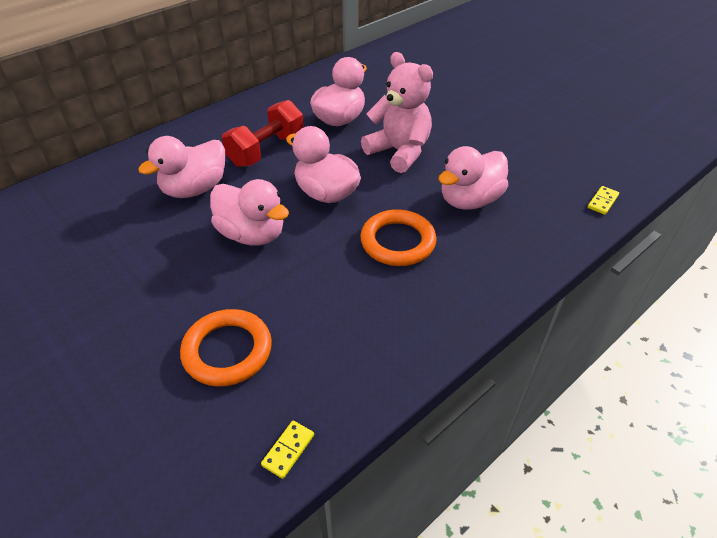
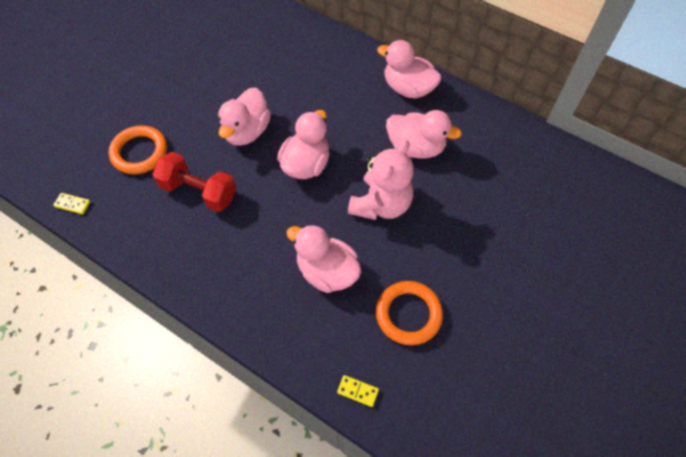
camera: 75 degrees right, 15 degrees up
(195, 189) = (288, 82): pink duck -> pink duck (408, 88)
(266, 150) = (350, 109): red dumbbell -> red dumbbell (199, 192)
(398, 242) = (260, 226): orange ring -> orange ring (408, 314)

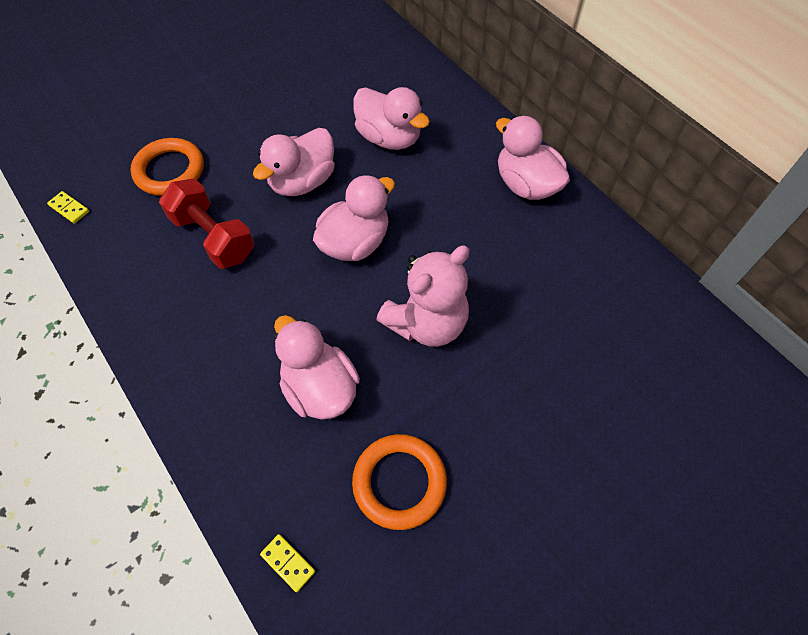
camera: 20 degrees right, 0 degrees up
(416, 147) = (504, 263): pink duck -> pink duck (389, 138)

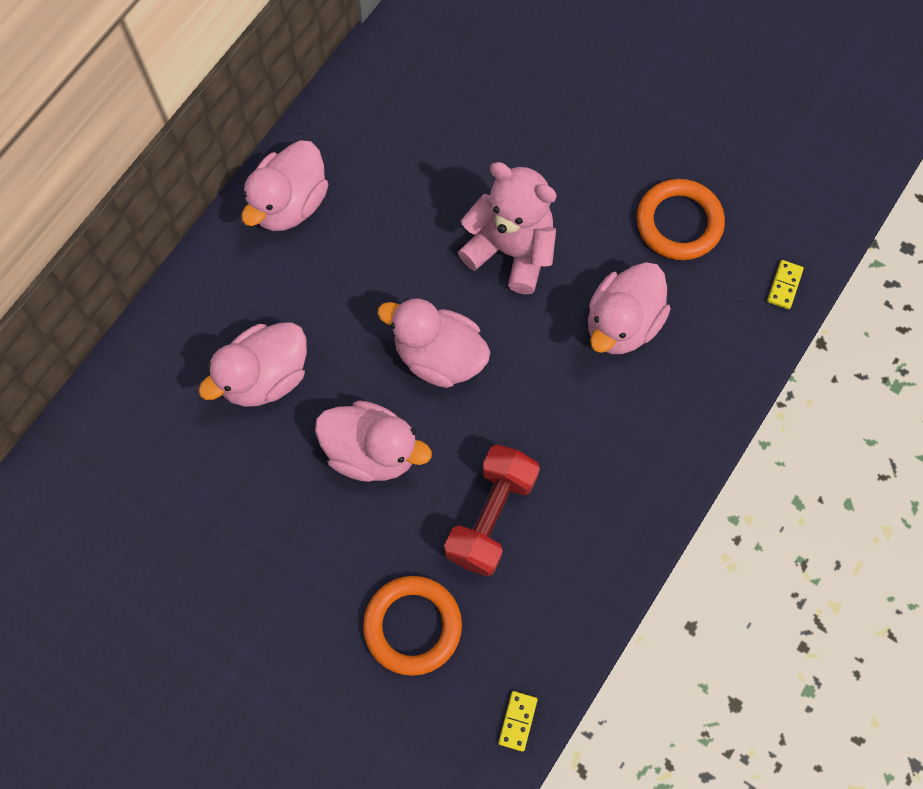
camera: 110 degrees left, 10 degrees up
(389, 138) = (265, 377): pink duck -> pink duck turned 150 degrees counterclockwise

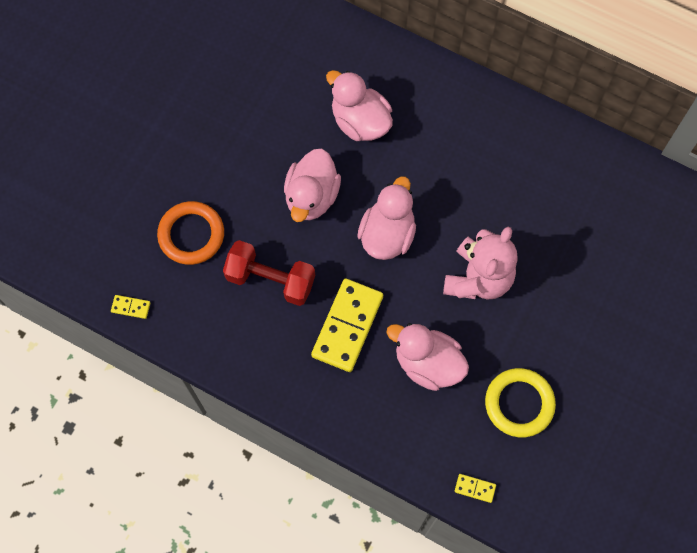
camera: 85 degrees right, 0 degrees up
(290, 204) = (496, 121): pink duck -> none
(565, 419) = (347, 326): none -> yellow domino
(679, 223) = (519, 403): orange ring -> yellow ring

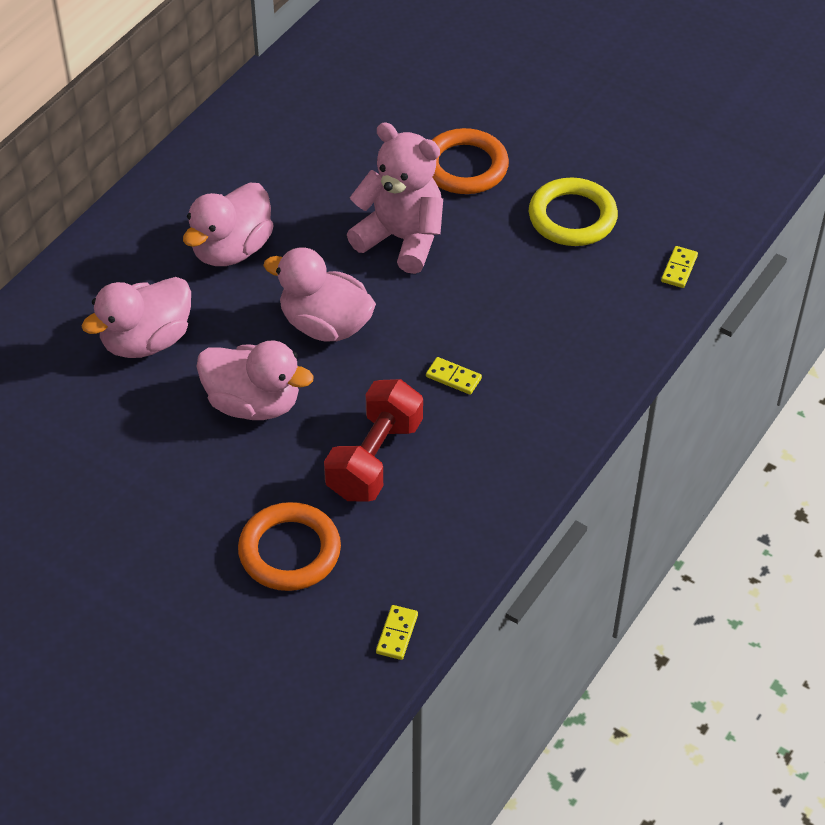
camera: 85 degrees left, 20 degrees down
(347, 326) = (453, 377): yellow domino -> yellow domino, size x0.42
(427, 363) = (513, 299): pink duck -> pink duck (231, 249)
(562, 318) = (465, 167): none -> orange ring

